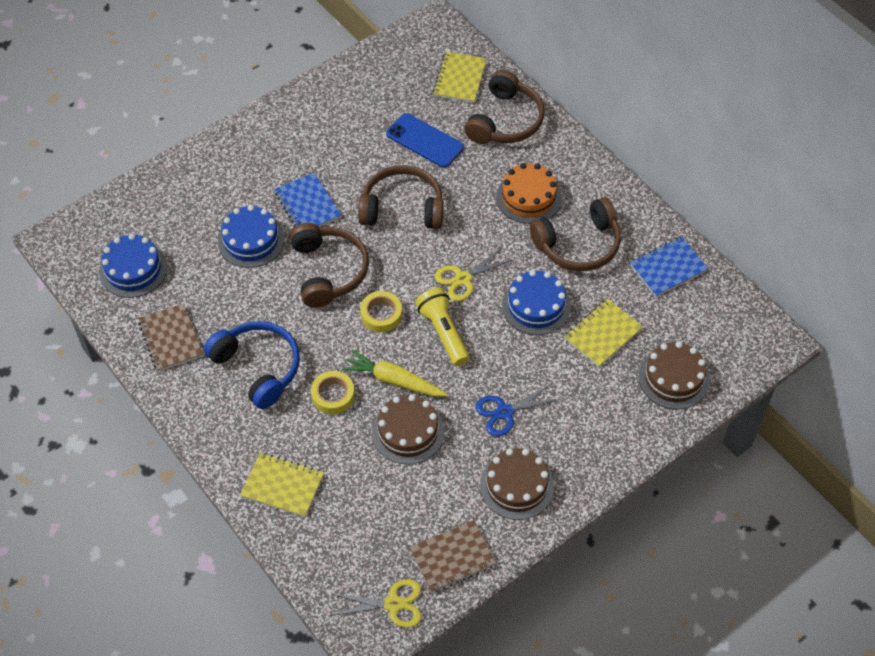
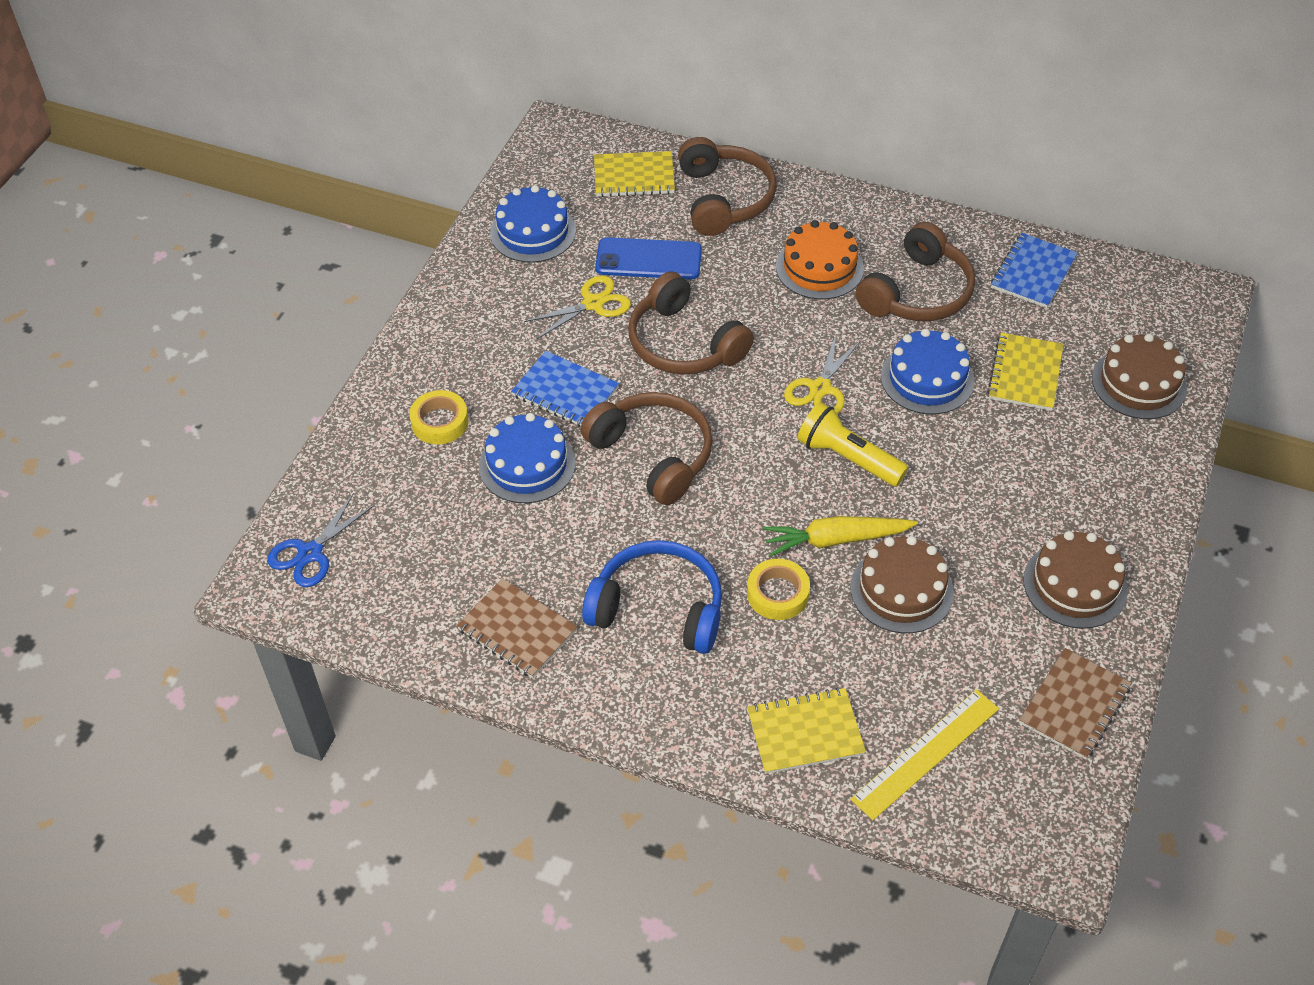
camera: 30 degrees left, 5 degrees down
(133, 269) = (399, 571): blue cake -> blue cake (533, 232)
(341, 536) = (925, 753): none -> yellow ruler
(381, 314) = (758, 473): yellow tape -> yellow tape (440, 422)
(393, 604) = (1053, 798): yellow scissors -> yellow scissors (593, 304)
(402, 208) = (684, 343): brown headphones -> brown headphones turned 105 degrees counterclockwise
(460, 79) = (634, 176): yellow notebook -> yellow notebook turned 75 degrees counterclockwise
(505, 412) = (992, 511): blue scissors -> blue scissors (310, 553)

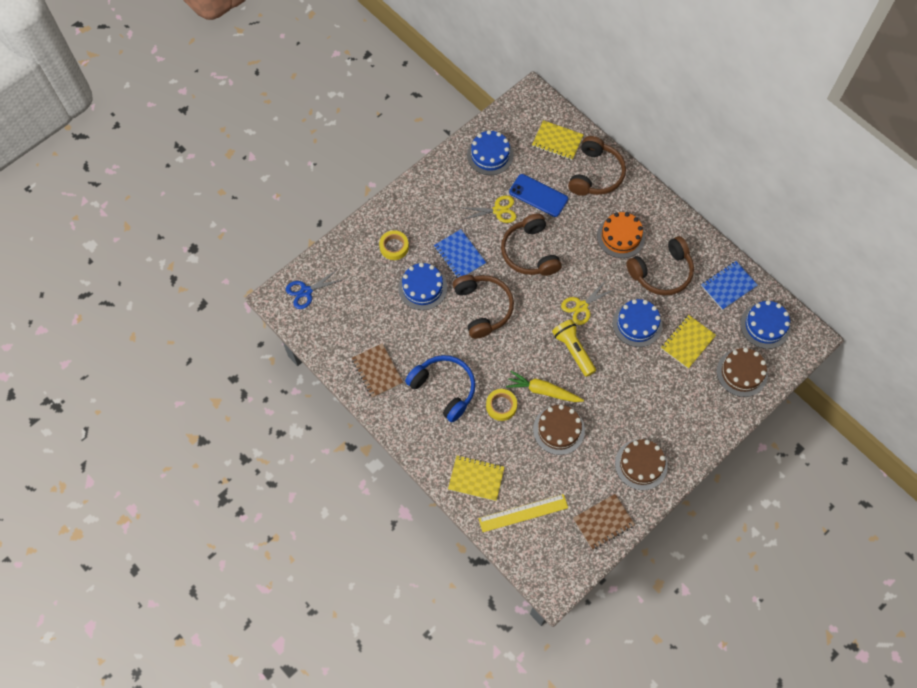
camera: 25 degrees right, 15 degrees up
(1126, 304) = (765, 325): none -> blue cake

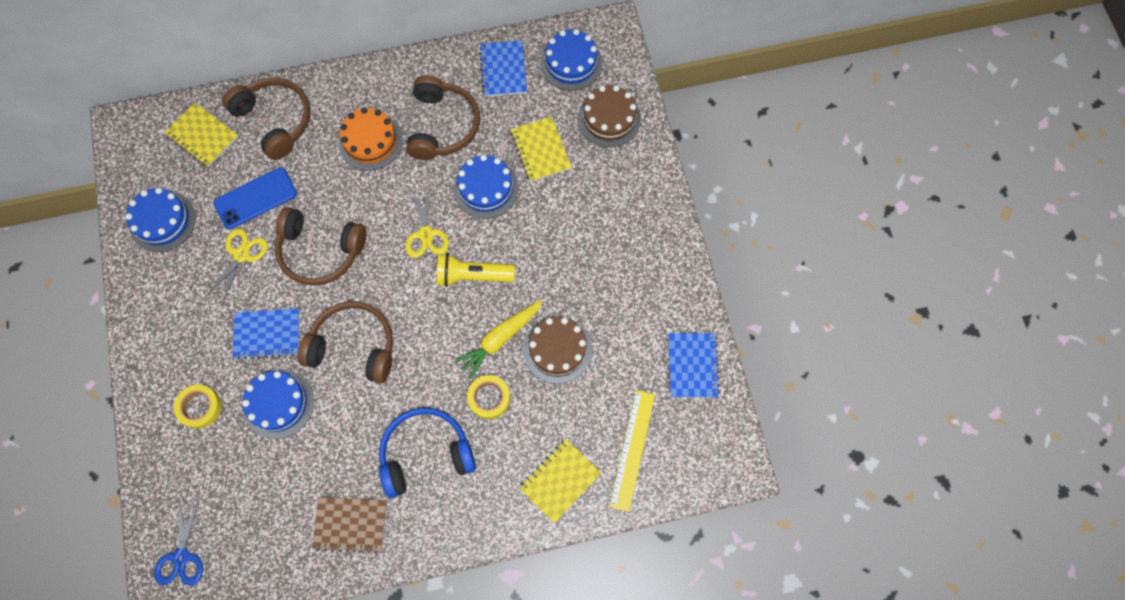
camera: 60 degrees left, 5 degrees up
(557, 141) = (202, 136): yellow notebook -> yellow notebook turned 75 degrees clockwise
(603, 522) = (692, 365): brown notebook -> blue notebook
(641, 464) = (650, 285): brown cake -> none

